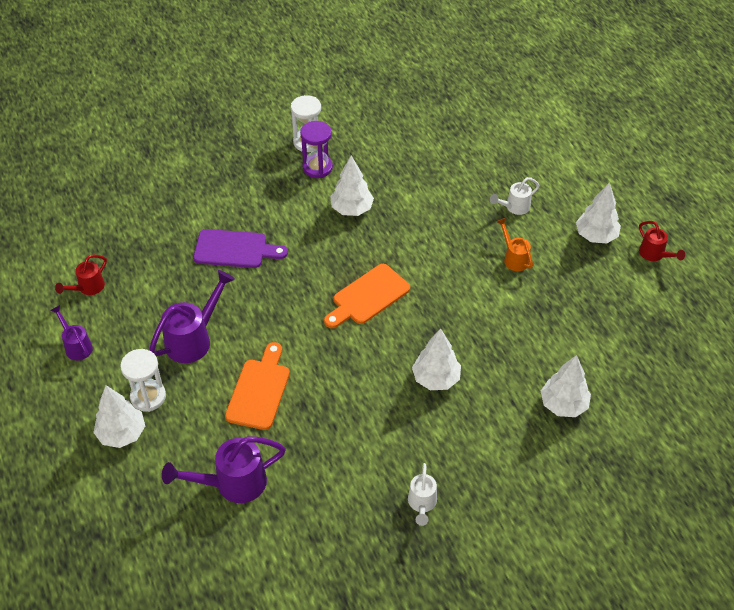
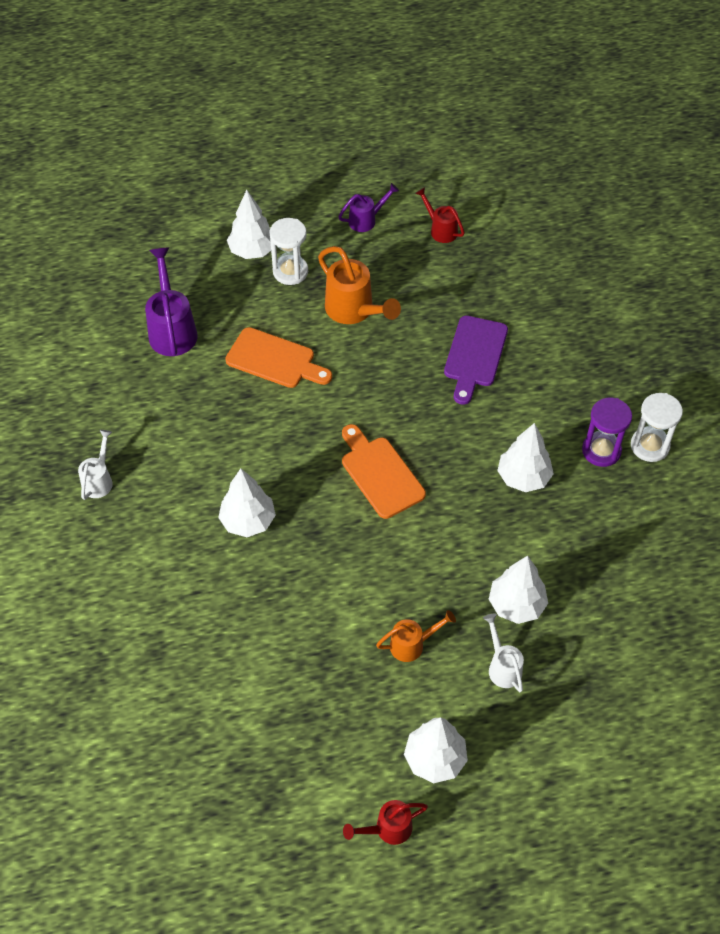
camera: 100 degrees right, 5 degrees up
(193, 339) = (354, 311): purple watering can -> orange watering can
(422, 504) = (99, 480): white watering can -> white watering can turned 90 degrees clockwise
(563, 405) = (178, 644): white tree -> white tree (516, 605)

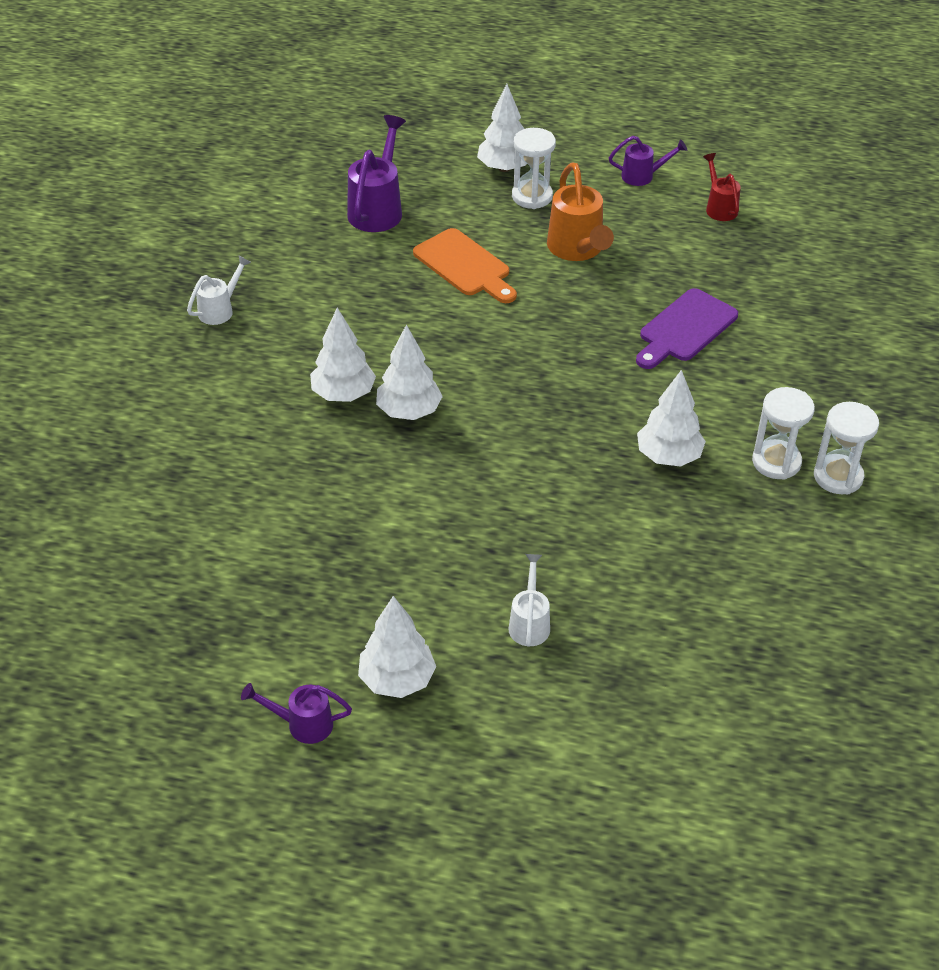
camera: 25 degrees right, 10 degrees down
(380, 473) = (510, 400): orange cutting board -> none
(388, 829) = (302, 724): red watering can -> purple watering can
(412, 644) = (442, 565): orange watering can -> none
(516, 605) = (583, 571): white tree -> white tree (409, 411)
(601, 451) = (776, 462): purple hourglass -> white hourglass

